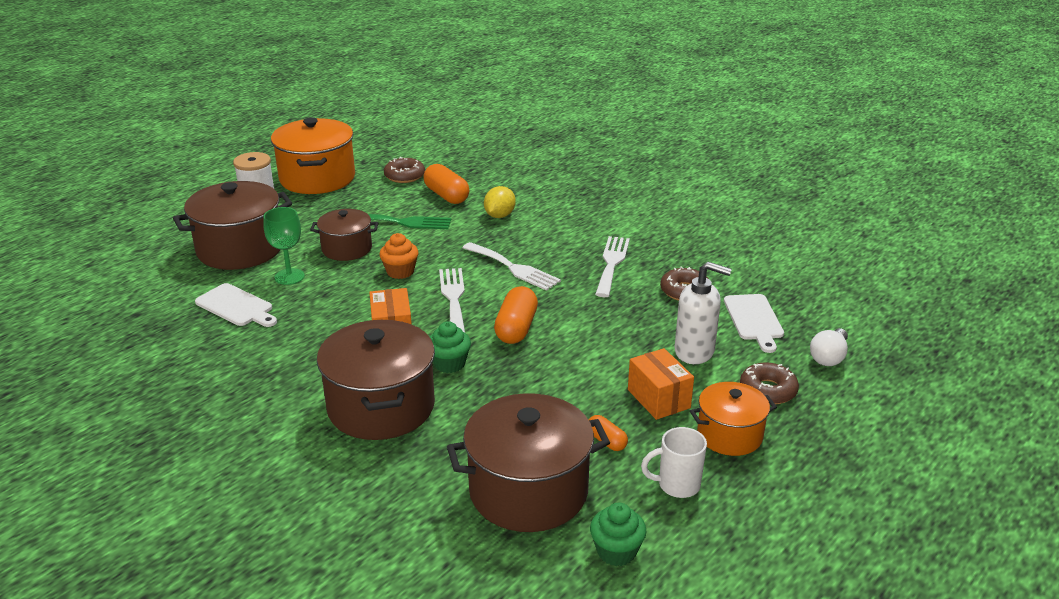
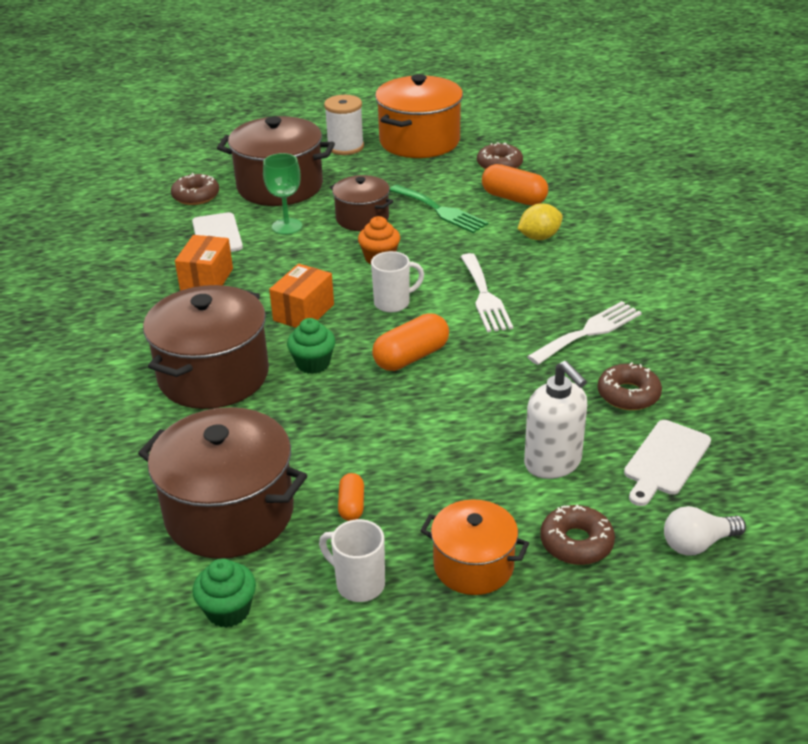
camera: 40 degrees right, 5 degrees up
(168, 283) = (196, 196): none -> brown donut
(446, 196) = (514, 198): orange capsule -> orange capsule turned 60 degrees counterclockwise
(453, 298) = (393, 303): white fork -> white mug
(658, 399) = (453, 491): orange box -> orange box (207, 280)

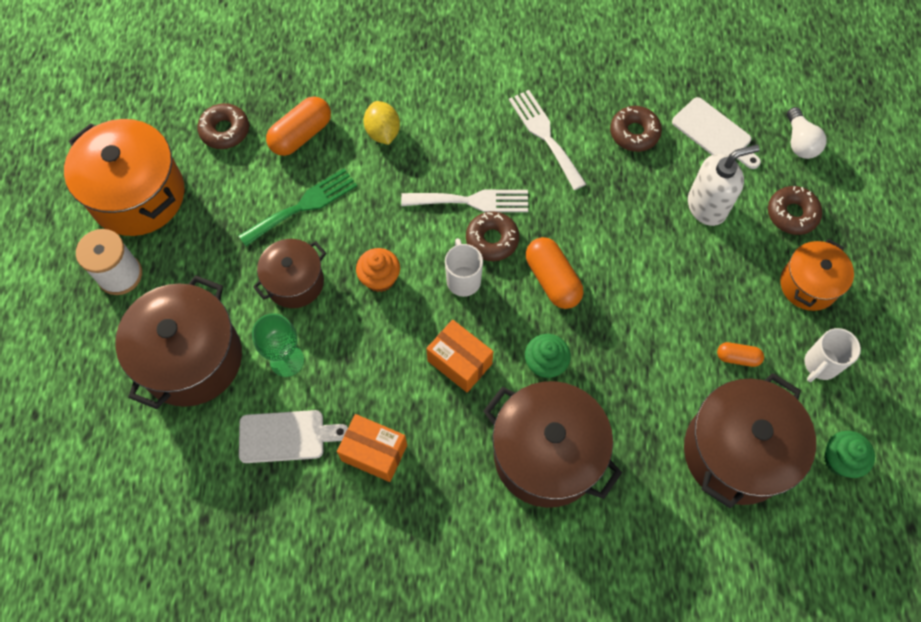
camera: 80 degrees left, 30 degrees up
(196, 196) = (180, 456): brown donut -> brown donut (492, 240)

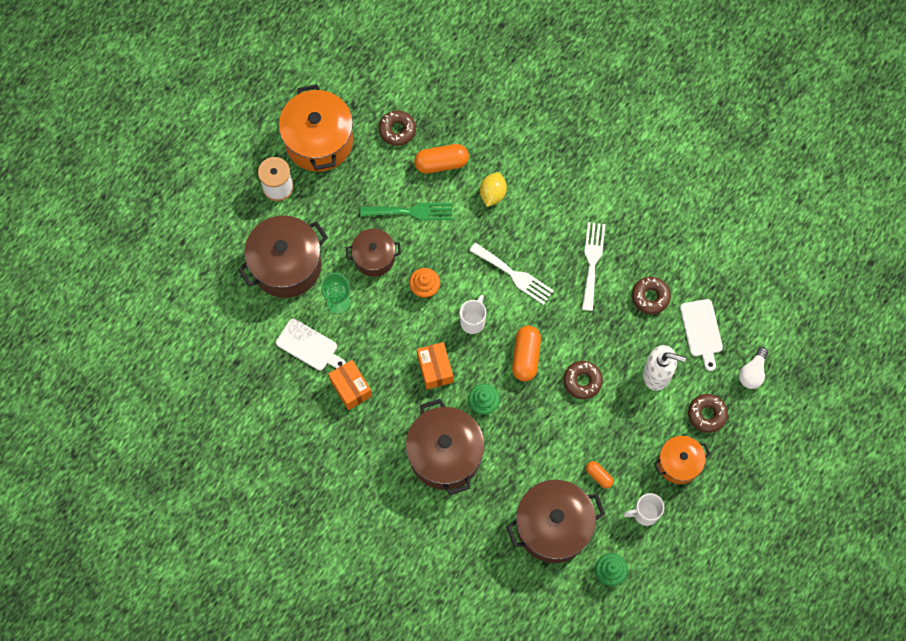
camera: 35 degrees right, 5 degrees up
(492, 240) = (508, 308): brown donut -> brown donut (582, 381)

